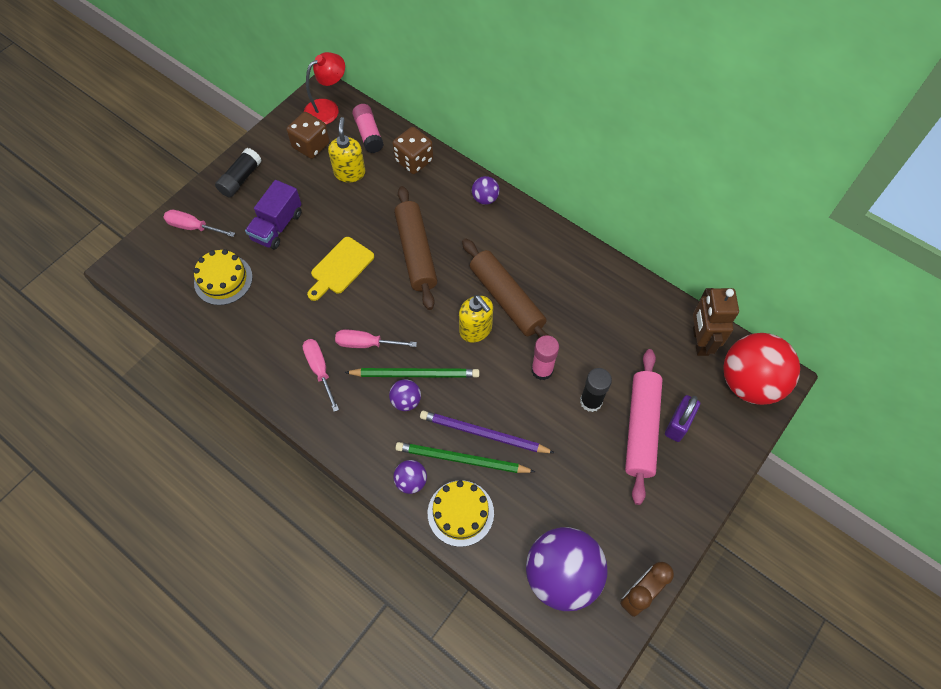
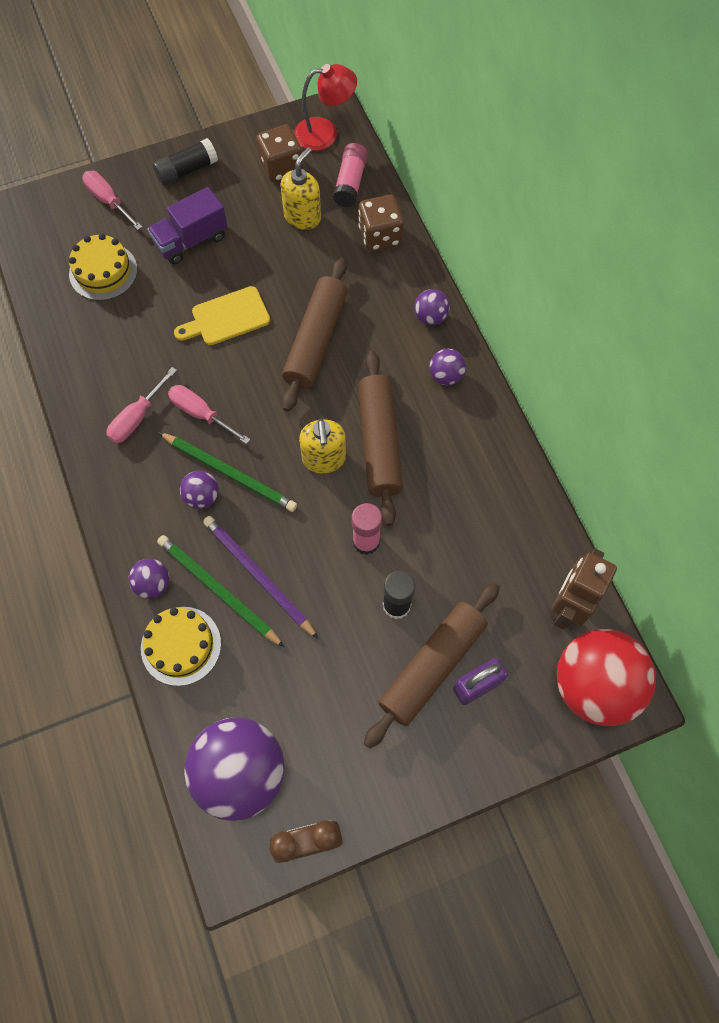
camera: 30 degrees right, 5 degrees up
(320, 370) = (137, 417): pink screwdriver -> pink screwdriver turned 150 degrees counterclockwise
(521, 232) = (445, 376): none -> purple ball
(641, 428) = (432, 666): pink rolling pin -> brown rolling pin

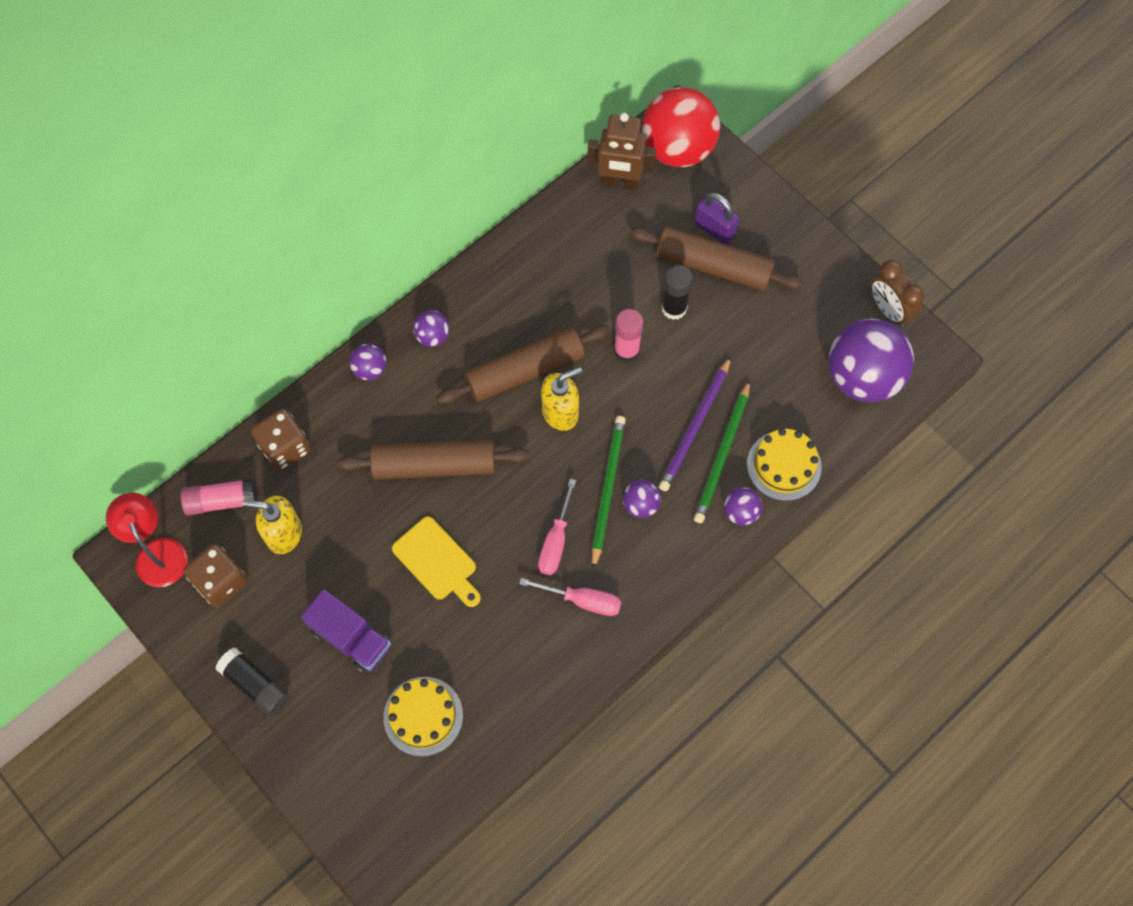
camera: 110 degrees left, 0 degrees up
(109, 201) = (325, 755): pink screwdriver -> none

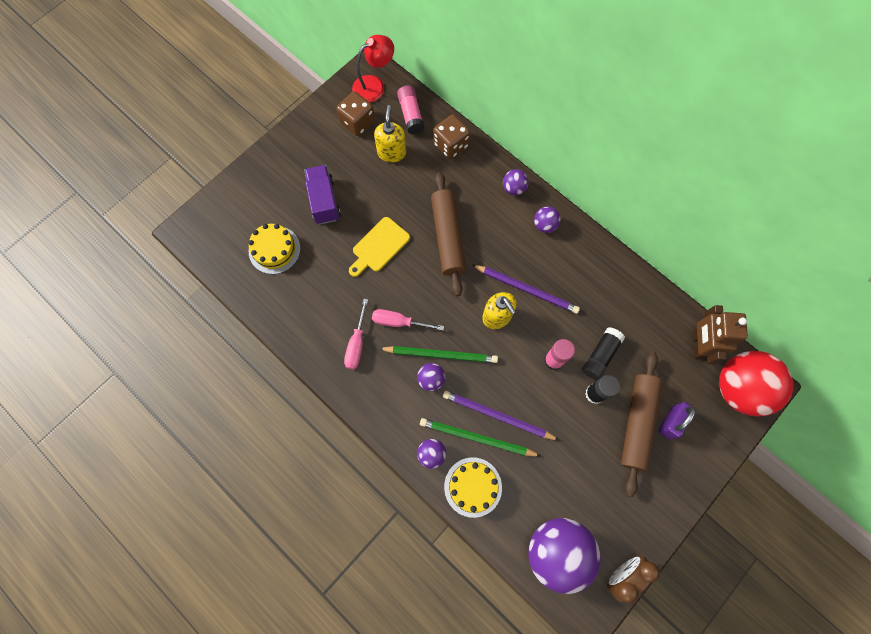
camera: 85 degrees right, 5 degrees up
(255, 685) = (293, 151): black glue stick -> black glue stick (600, 356)
(351, 638) = (324, 201): purple truck -> purple truck turned 135 degrees clockwise
(525, 371) = (526, 289): brown rolling pin -> purple pencil

